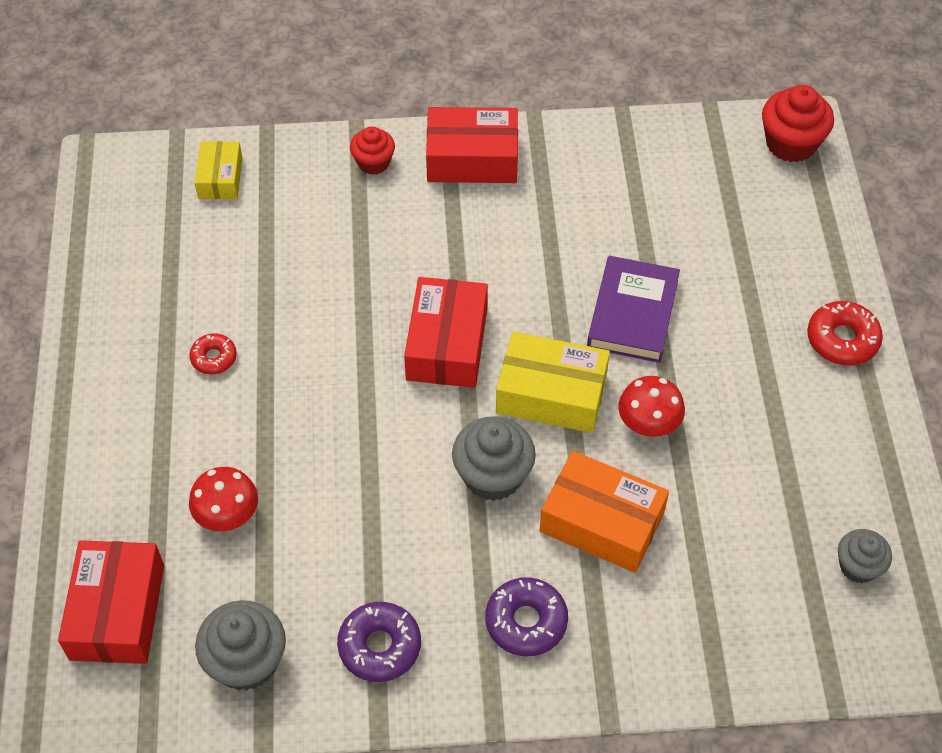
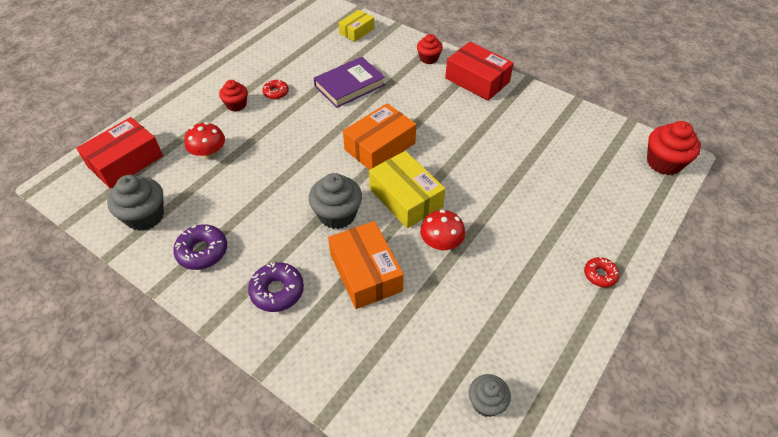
camera: 40 degrees right, 5 degrees down
(177, 416) = (236, 105): none -> red cupcake
(447, 344) = (380, 146): red box -> orange box
(632, 313) = (487, 188): purple book -> purple book (349, 85)
(842, 340) = (600, 275): red donut -> red donut, size x0.63

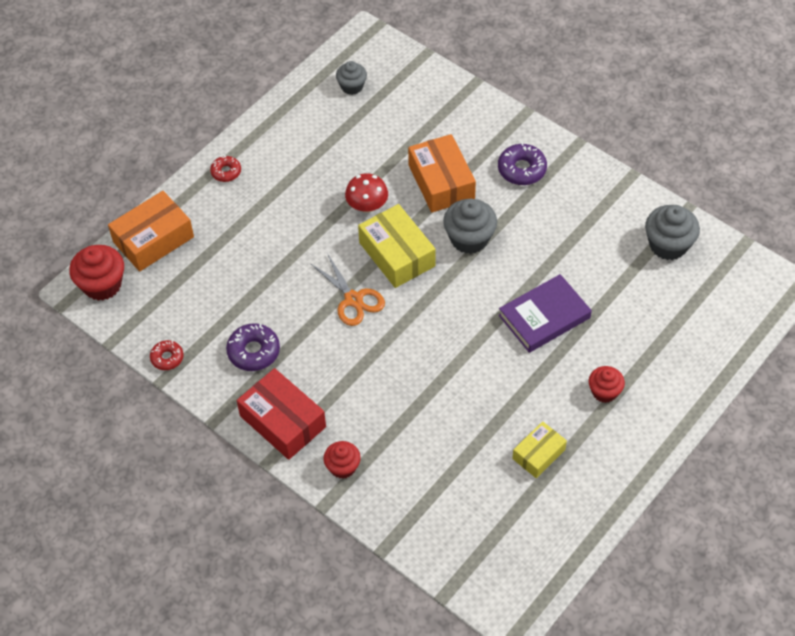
camera: 175 degrees left, 5 degrees up
(125, 161) = (715, 312): red box -> none
(202, 251) = (599, 207): purple donut -> purple donut (253, 351)
(209, 154) = (621, 318): red mushroom -> none
(276, 92) = (555, 411): red donut -> red donut (167, 358)
(349, 85) = (457, 419): purple book -> purple book (544, 317)
(357, 31) = (446, 534): yellow box -> yellow box (538, 454)
(380, 146) = (421, 320): orange box -> orange box (153, 239)
(440, 159) = (353, 299): none -> orange scissors

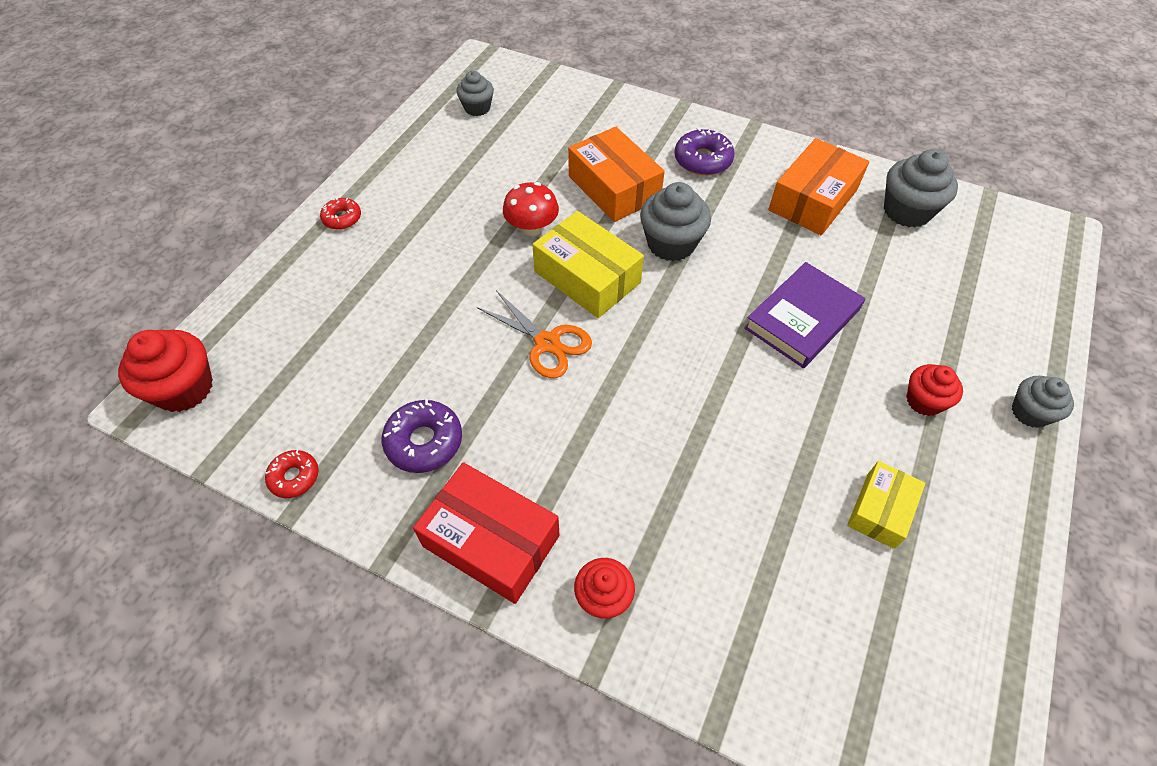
camera: 15 degrees left, 0 degrees up
(153, 239) = (254, 315): orange box -> orange box (813, 200)
(676, 414) = (1030, 412): none -> grey cupcake

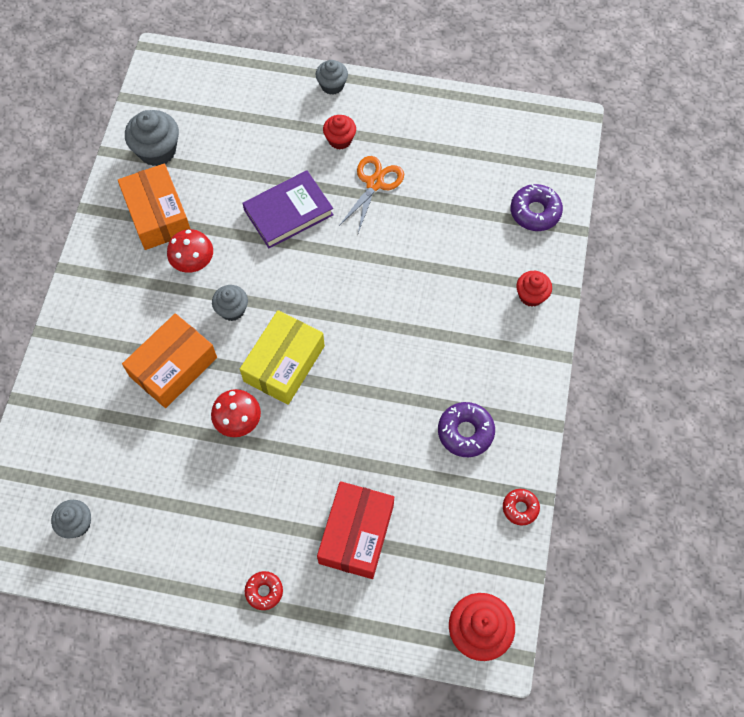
camera: 105 degrees left, 10 degrees up
(491, 541) = (520, 366): red box -> red box (356, 534)
(547, 343) = (357, 375): orange scissors -> orange scissors (374, 183)
(671, 243) = (232, 310): grey cupcake -> grey cupcake, size x0.63
(702, 160) = (122, 302): purple donut -> purple donut (535, 212)
(743, 220) = (193, 262): none -> red mushroom
(802, 319) = (288, 212): purple book -> purple book turned 60 degrees counterclockwise
(813, 200) = (157, 214): orange box -> orange box turned 45 degrees clockwise
(880, 510) = (427, 161): yellow box -> none

